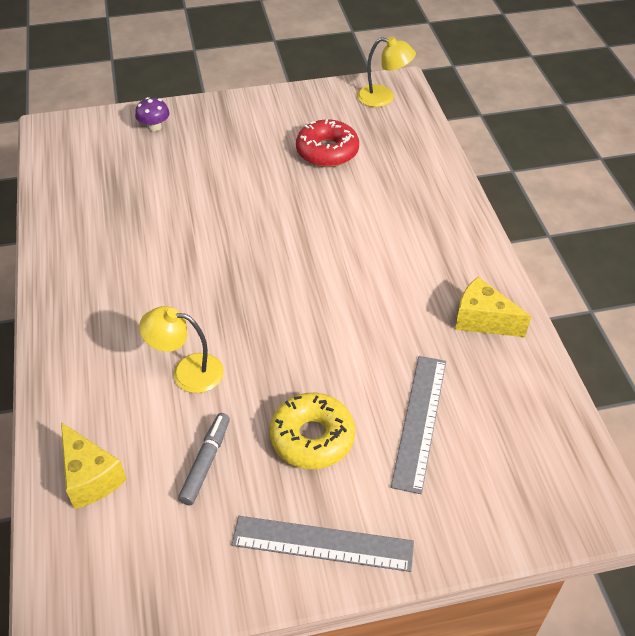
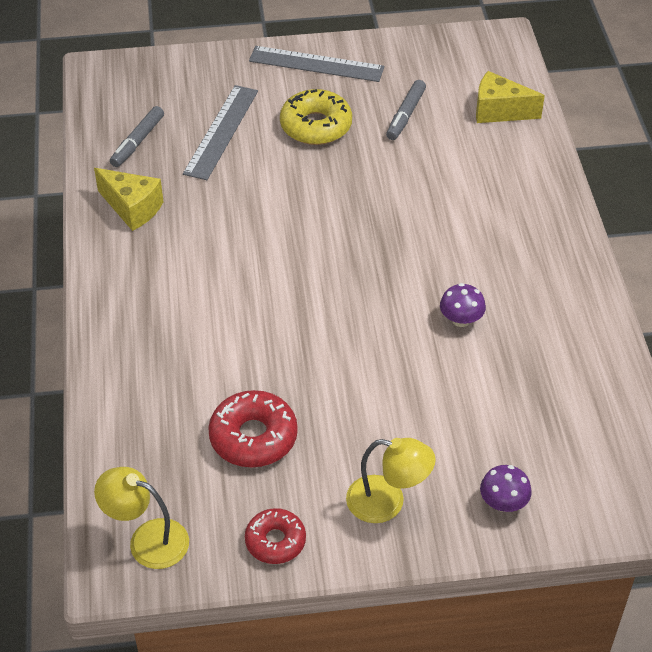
camera: 175 degrees left, 0 degrees up
(90, 477) = (499, 111): yellow cheese -> yellow cheese turned 45 degrees counterclockwise
(168, 238) = (461, 319): none -> purple mushroom
(187, 371) = (426, 181): yellow lamp -> yellow lamp (387, 502)
(303, 101) = (275, 541): none -> red donut
(508, 400) = (137, 142): none -> grey marker

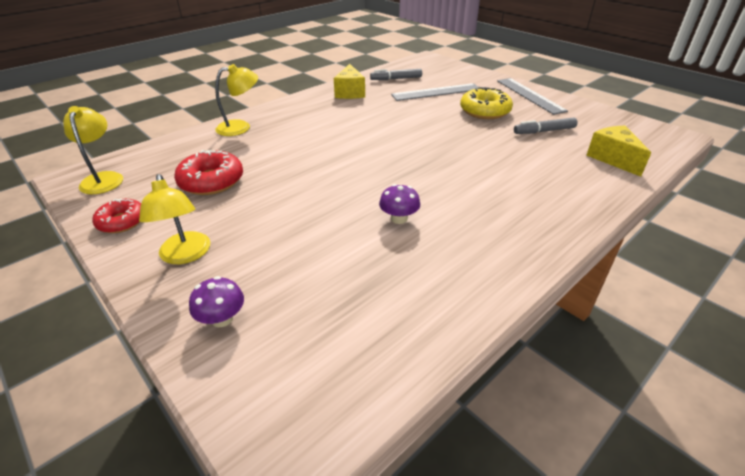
camera: 55 degrees right, 10 degrees down
(129, 361) = (241, 127): none -> yellow lamp

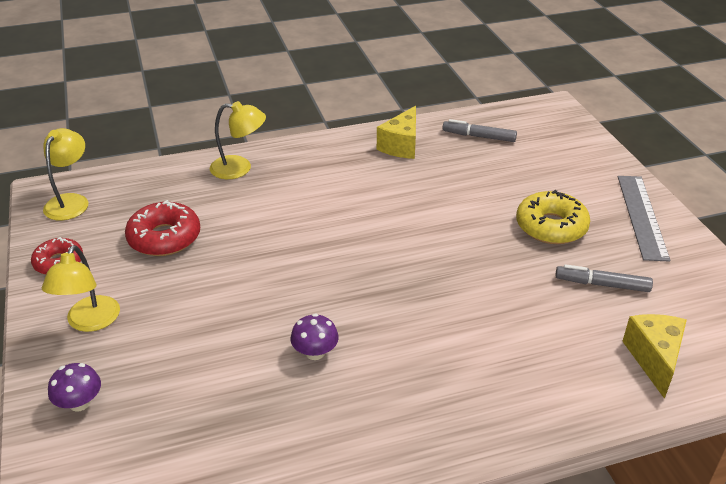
camera: 25 degrees right, 0 degrees up
(436, 92) = (513, 175): grey ruler -> none

